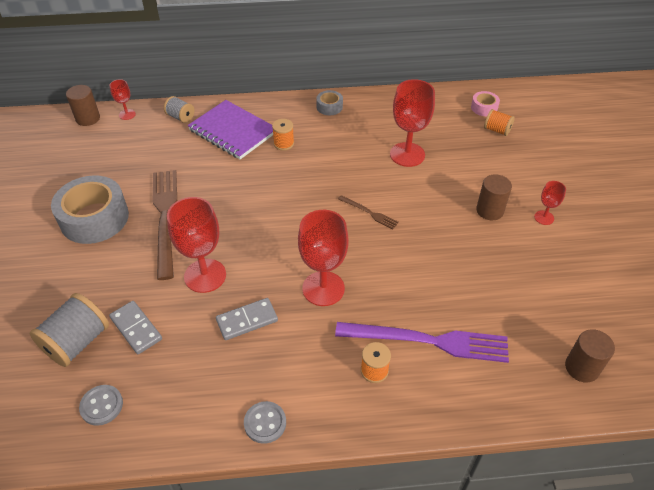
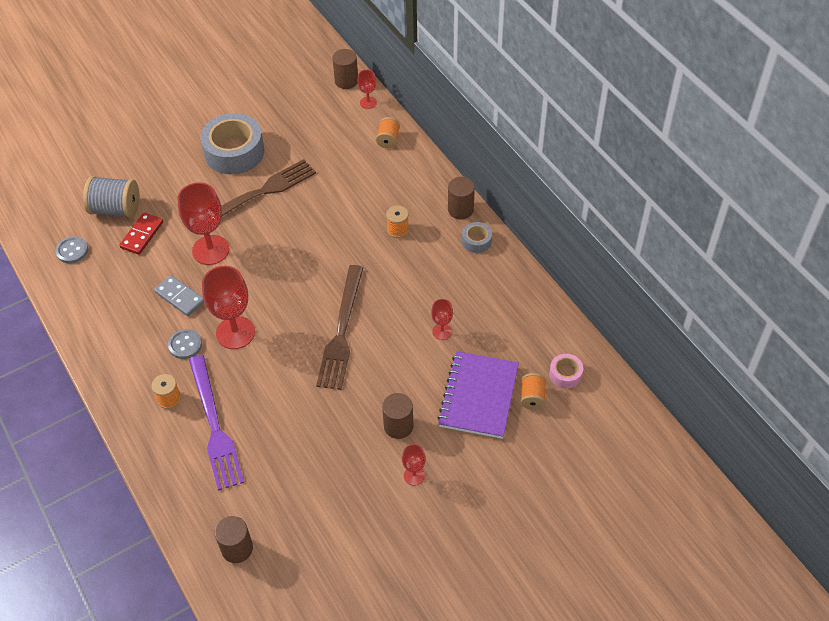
camera: 65 degrees right, 5 degrees up
(136, 328) = (142, 235): grey domino -> red domino
(180, 117) = (388, 140): grey spool -> orange spool
(233, 131) = (392, 185): purple notebook -> purple notebook (479, 396)
(265, 423) = (96, 349): grey button -> grey button (185, 345)
(291, 104) = (460, 209): none -> brown cylinder
(369, 213) = (341, 331): brown fork -> brown fork, size x2.17
(407, 154) = (442, 331): red goblet -> red goblet, size x0.50

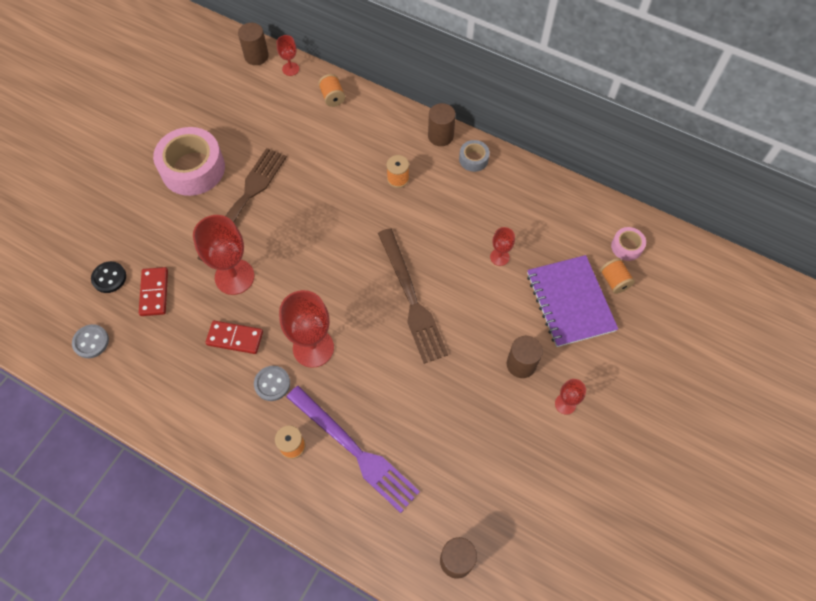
camera: 30 degrees left, 10 degrees up
(116, 209) = (109, 278): grey spool -> black button
(179, 297) = (235, 338): grey domino -> red domino
(234, 152) = (193, 169): grey tape -> pink tape

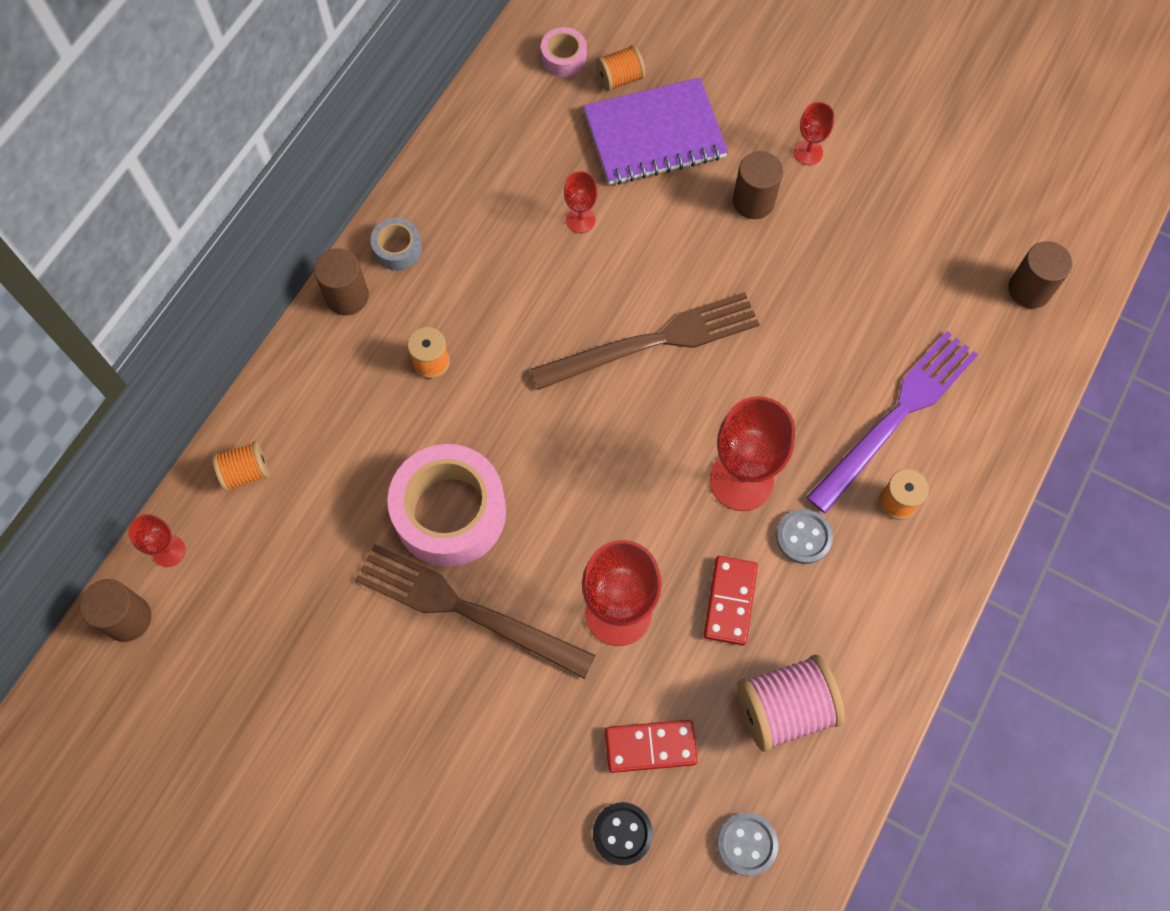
camera: 90 degrees left, 5 degrees up
(165, 366) = (784, 708): none -> pink spool
(193, 169) = (392, 711): pink tape -> pink tape (450, 512)

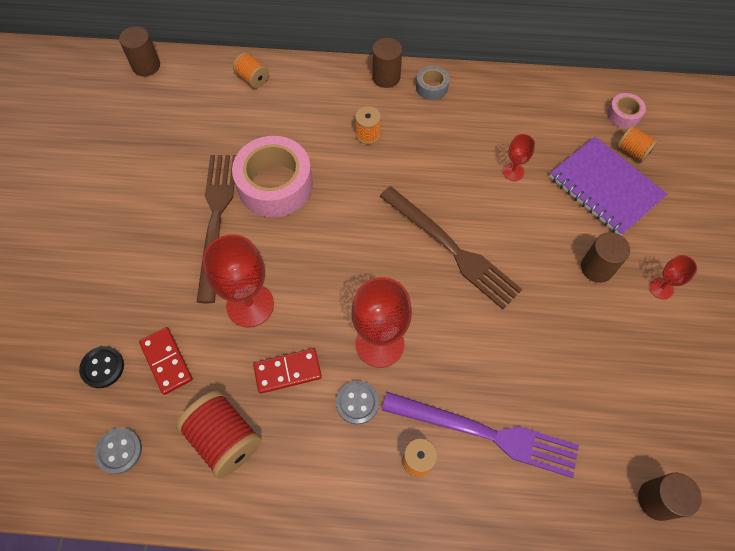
camera: 65 degrees right, 5 degrees down
(169, 551) = (191, 66): red goblet -> none
(784, 708) = (224, 439): pink spool -> red spool

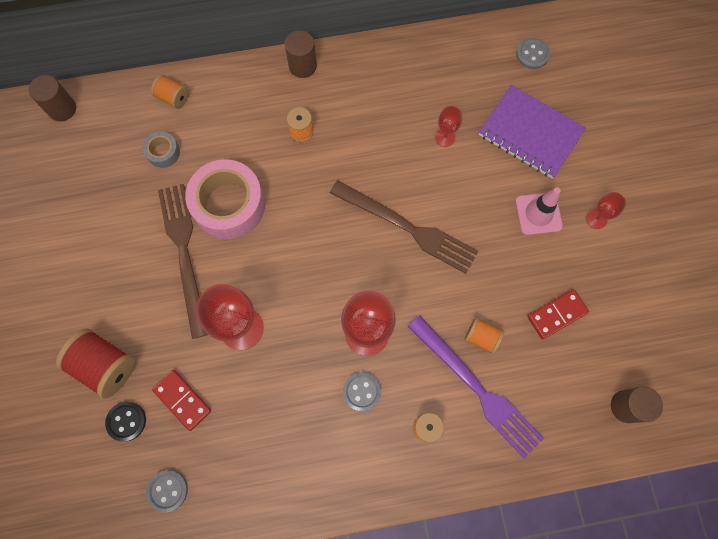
camera: 15 degrees left, 10 degrees up
(224, 439) = (256, 454): red spool -> red spool (105, 366)
(288, 372) = (293, 380): red domino -> red domino (557, 315)
(431, 87) = (349, 67): grey tape -> grey tape (163, 152)
(486, 433) = (477, 388): purple fork -> purple fork turned 45 degrees clockwise
(597, 268) = (538, 214): brown cylinder -> pink traffic cone
(623, 115) = (532, 54): pink tape -> grey button
(632, 151) = (547, 90): orange spool -> orange spool (481, 337)

